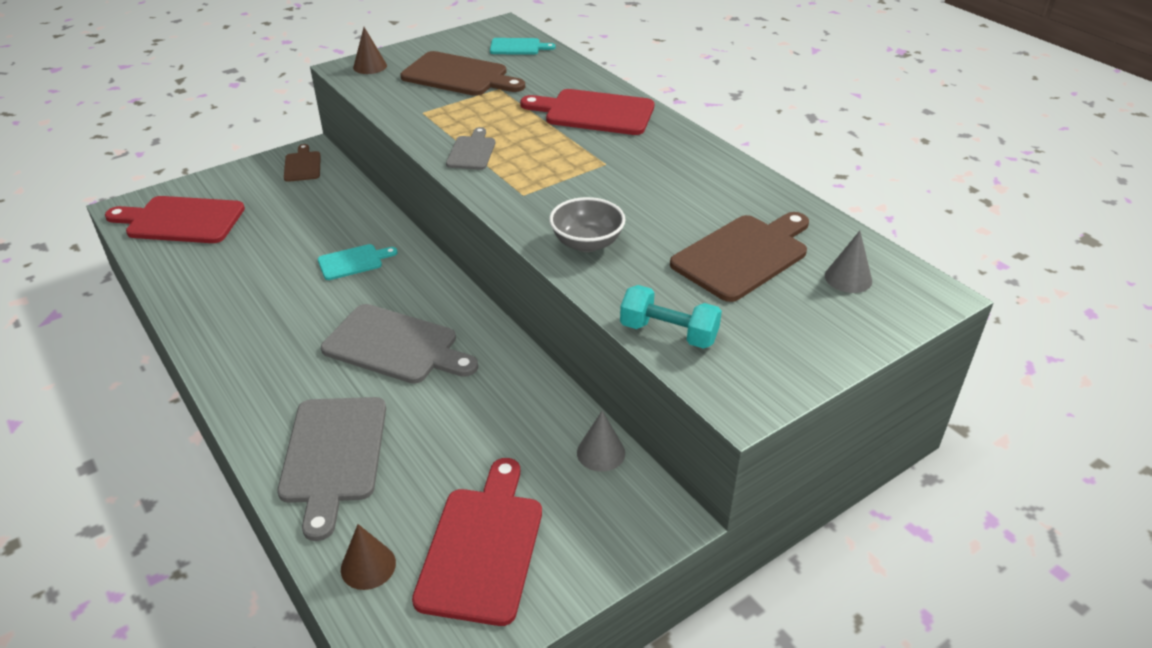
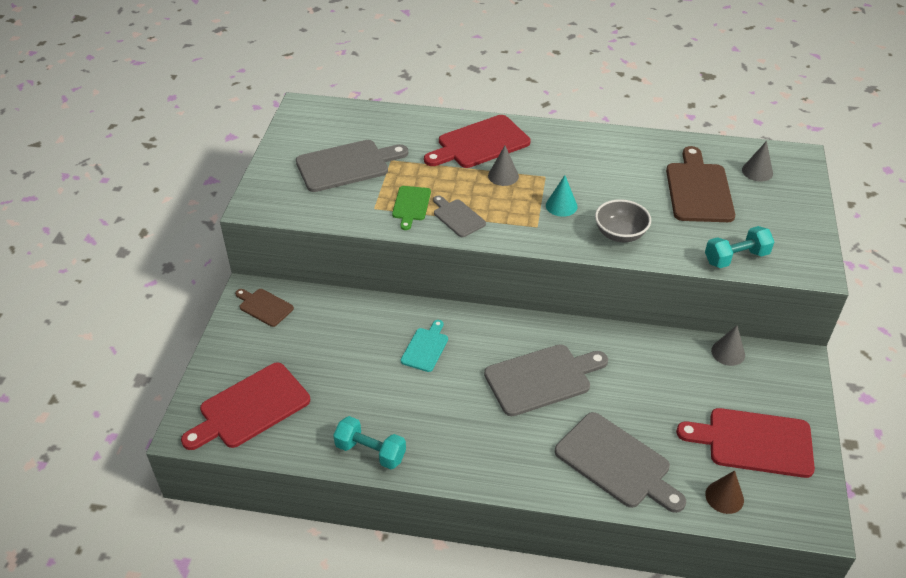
camera: 45 degrees left, 5 degrees up
(192, 302) = (370, 452): none -> turquoise dumbbell
(370, 66) = (268, 194): brown cone -> none
(453, 125) = (411, 205): none -> green cutting board
(459, 75) = (346, 165): brown cutting board -> grey cutting board
(482, 548) = (754, 442): red cutting board -> red cutting board turned 45 degrees counterclockwise
(517, 47) = (345, 119): turquoise cutting board -> none
(568, 144) = (503, 176): none -> grey cone
(575, 192) = (561, 206): none -> turquoise cone

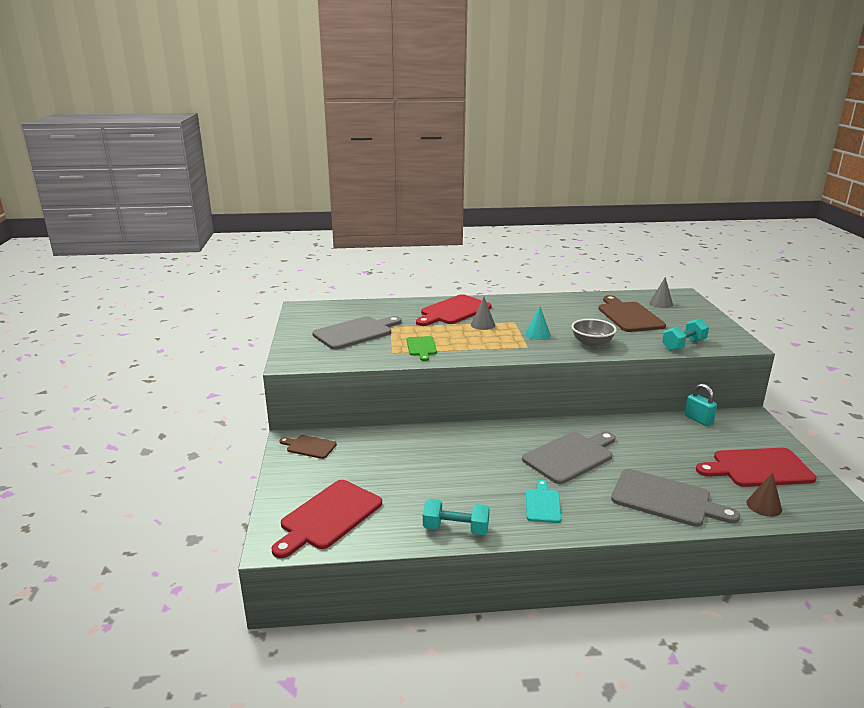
camera: 15 degrees left, 20 degrees down
(425, 348) = (464, 452): turquoise cutting board -> turquoise cutting board (542, 504)
(457, 217) = (463, 349): grey cutting board -> none
(728, 352) = (698, 419): grey cone -> turquoise padlock

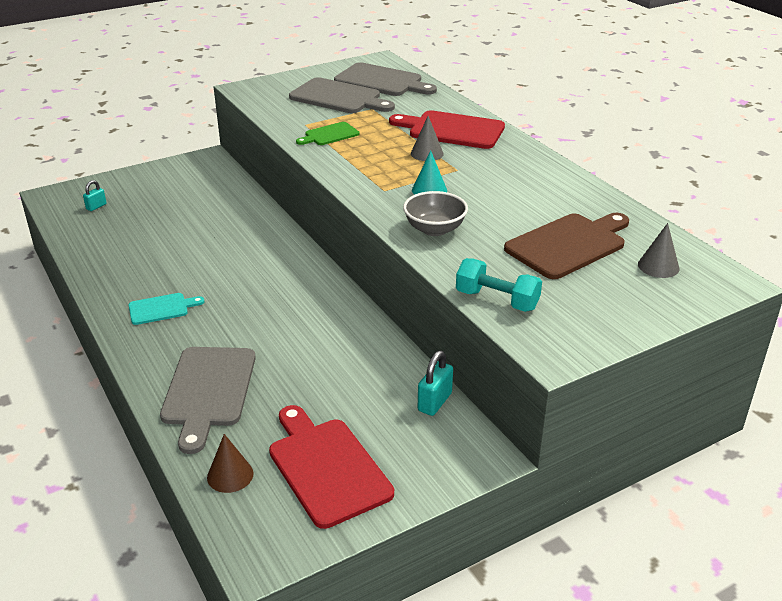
camera: 65 degrees right, 10 degrees up
(309, 447) = (201, 168): brown cutting board -> none
(329, 516) = (96, 206): red cutting board -> turquoise padlock
(456, 529) = (100, 269): turquoise dumbbell -> none
(570, 456) = (267, 311): grey cutting board -> grey cutting board (381, 81)

